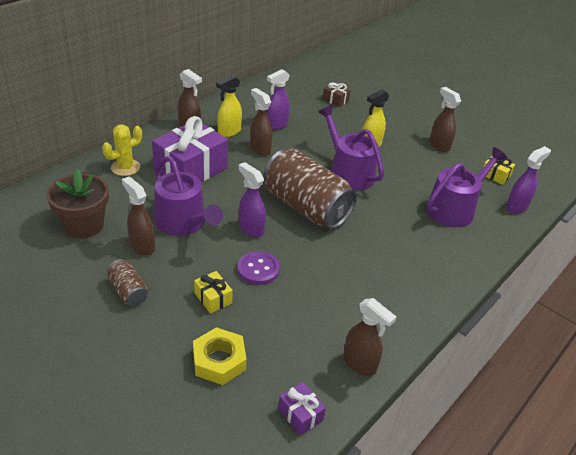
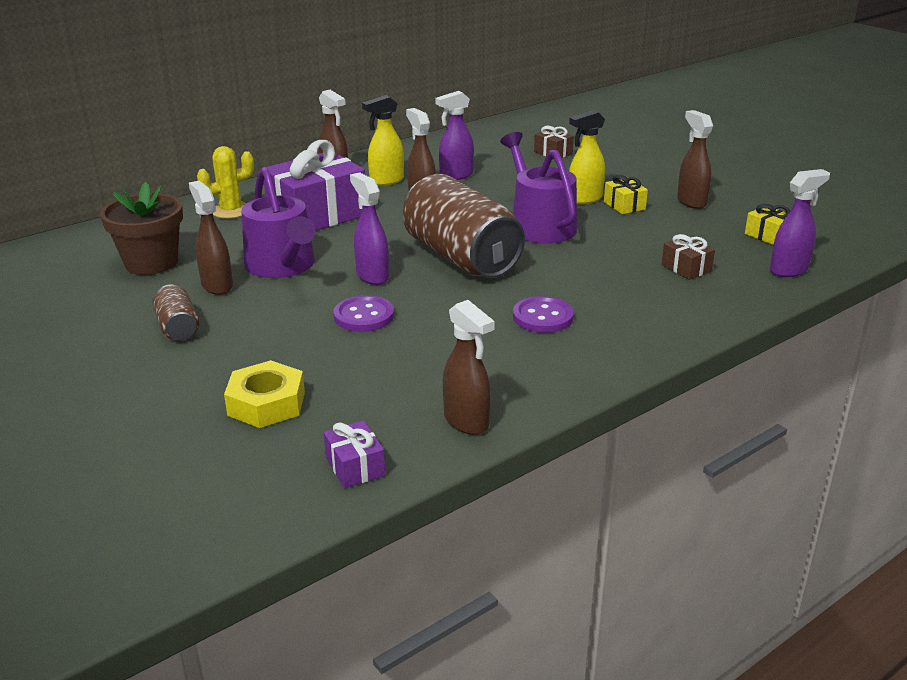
camera: 15 degrees right, 10 degrees down
(213, 298) = (287, 341): yellow gift -> yellow gift (624, 205)
(378, 261) = (543, 317): none -> purple button
(454, 209) = (686, 268): purple watering can -> brown gift

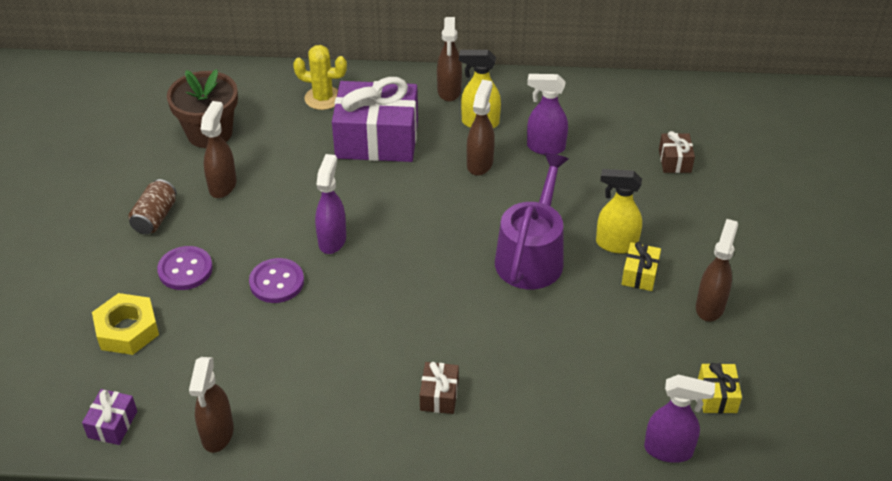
camera: 40 degrees right, 15 degrees up
(282, 266) = (286, 189): purple watering can -> none
(461, 257) = (420, 259): brown can -> none
(543, 317) = (394, 367): purple button -> purple button (185, 269)
(686, 268) = (581, 388): brown gift -> brown gift (439, 395)

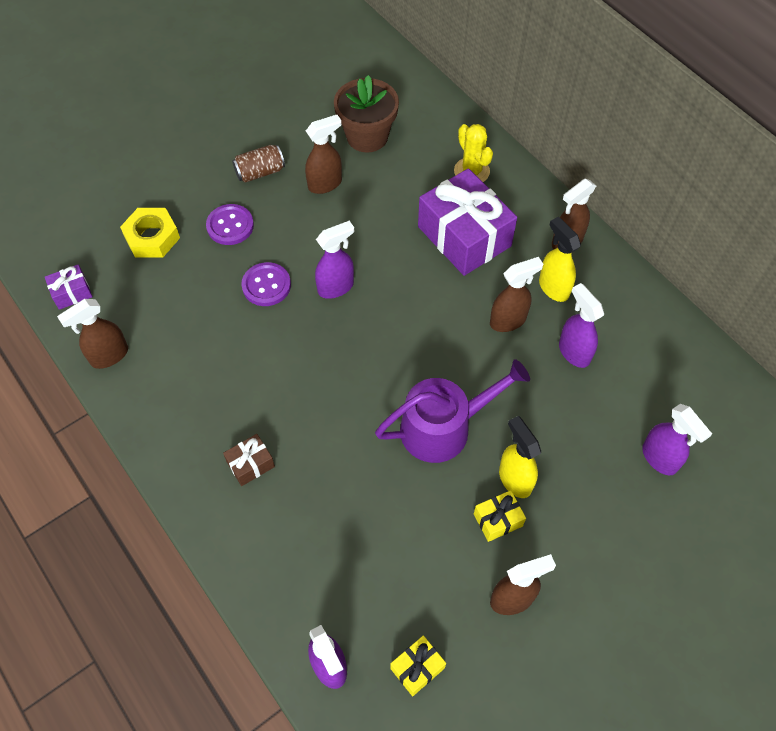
camera: 50 degrees right, 15 degrees up
(675, 161) = (660, 458): brown gift -> purple spray bottle

